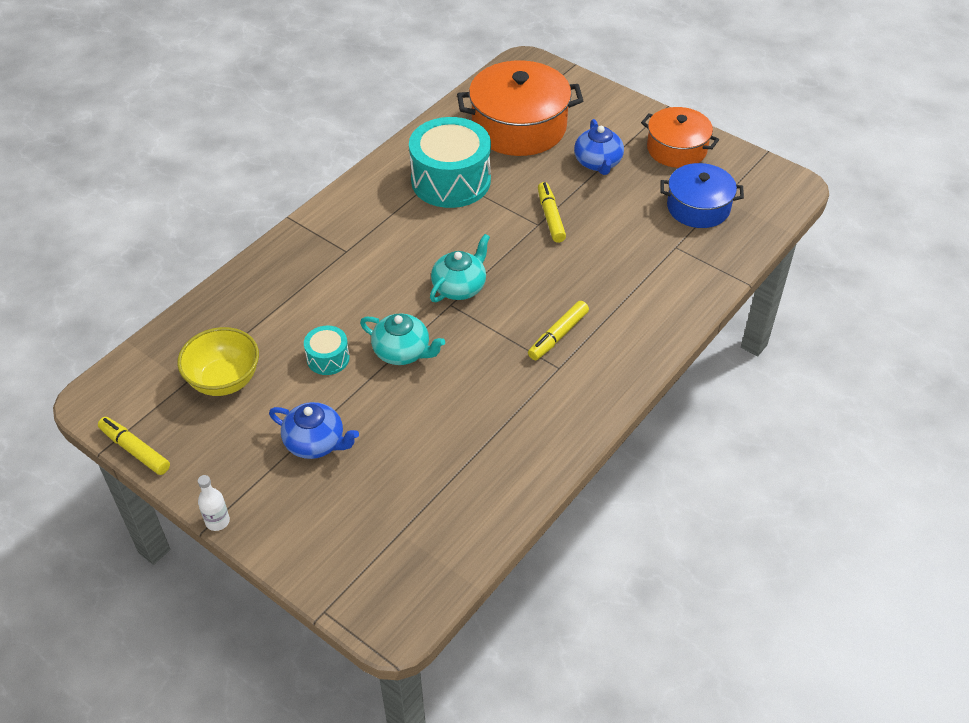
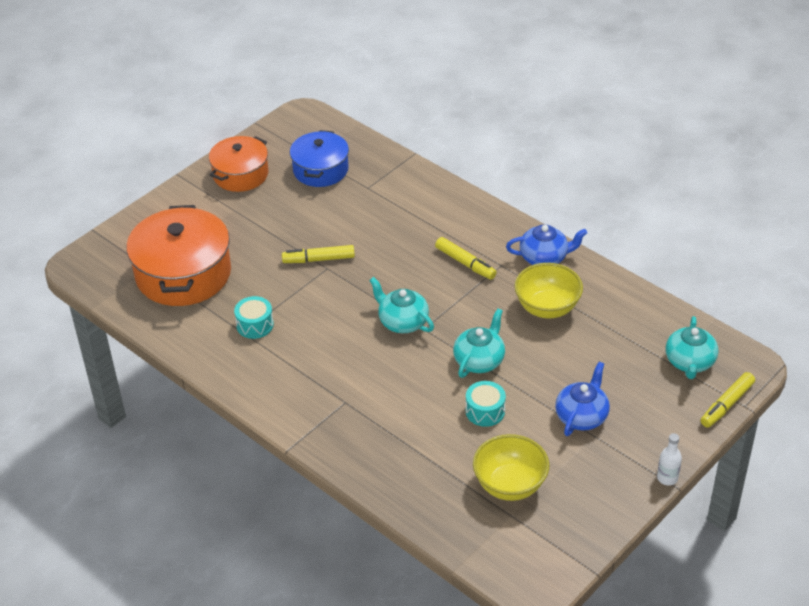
camera: 85 degrees left, 5 degrees down
(135, 450) = (593, 546): yellow marker -> yellow marker (726, 405)
(399, 554) = (689, 362): none -> turquoise teapot
(451, 180) = (255, 325): turquoise drum -> turquoise drum, size x0.47
(488, 411) = (547, 308): none -> yellow bowl
(598, 163) = (249, 224): blue teapot -> blue teapot (544, 258)

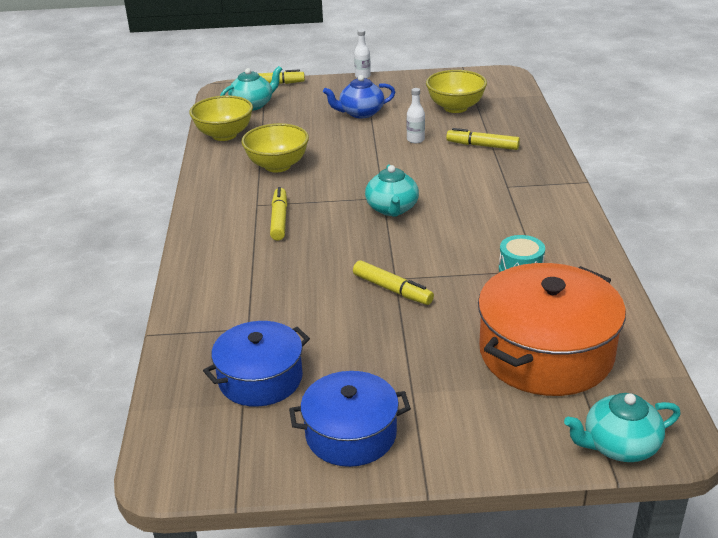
camera: 135 degrees left, 10 degrees down
(240, 174) = (351, 434): orange pot -> blue pot
(420, 441) = (482, 145): none -> yellow marker
(479, 360) = (375, 163): turquoise teapot -> turquoise teapot (619, 446)
(485, 411) = (415, 140): turquoise drum -> white bottle
(544, 258) = (219, 192): blue teapot -> none
(644, 311) = (224, 135): none -> yellow bowl

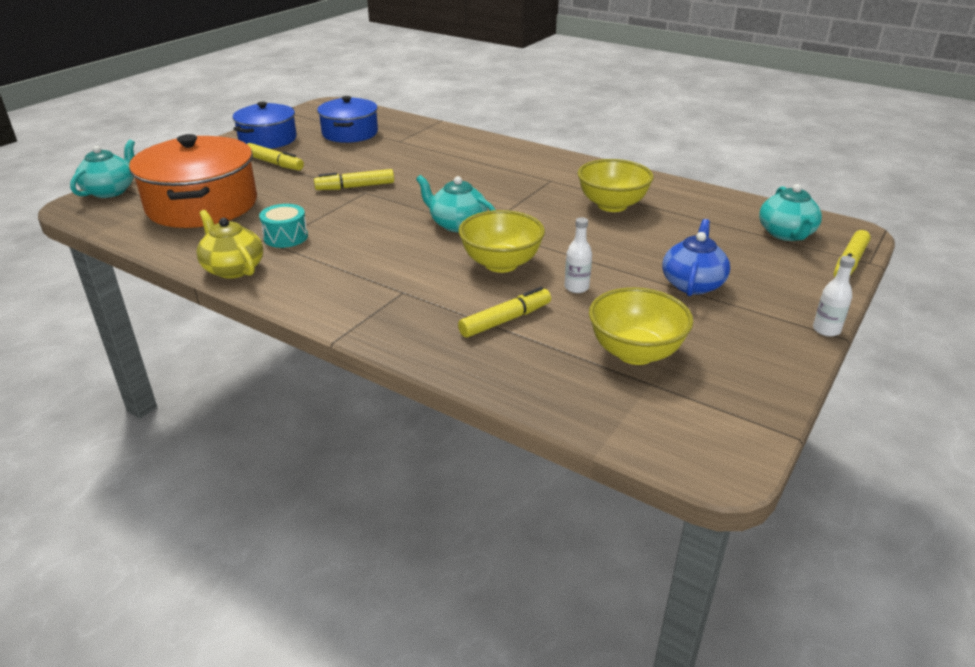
camera: 125 degrees right, 0 degrees up
(224, 135) = (715, 202): yellow bowl -> yellow bowl (501, 264)
(279, 219) = (513, 181): yellow marker -> yellow marker (274, 163)
(591, 262) = (233, 268): none -> yellow teapot

